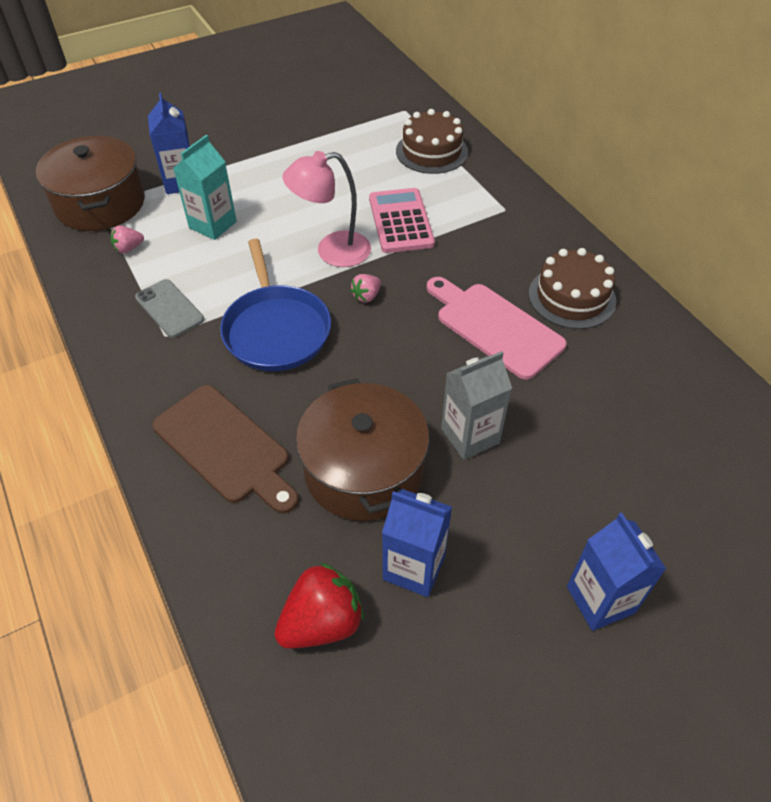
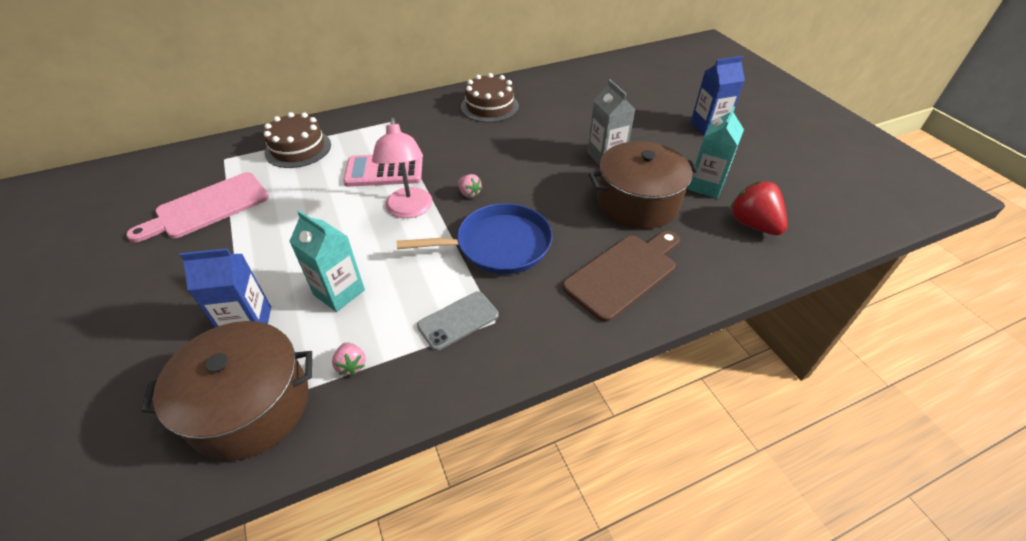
camera: 85 degrees left, 5 degrees down
(414, 567) = (705, 186): blue carton -> turquoise carton
(495, 327) = (512, 138): pink cutting board -> pink cutting board (208, 207)

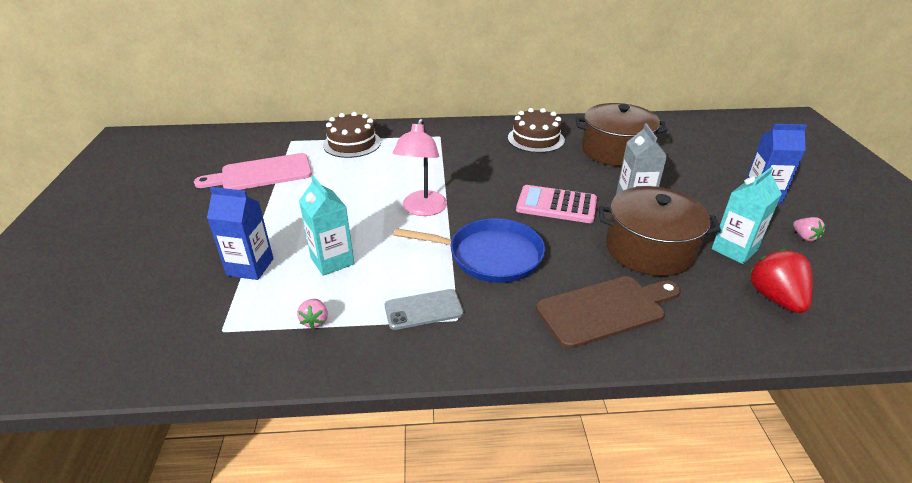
camera: 20 degrees right, 10 degrees down
(250, 406) = (221, 329): brown pot -> brown pot (615, 150)
(384, 171) = (415, 174): pink calculator -> pink calculator (556, 205)
(469, 193) = (483, 207): pink strawberry -> pink strawberry (804, 237)

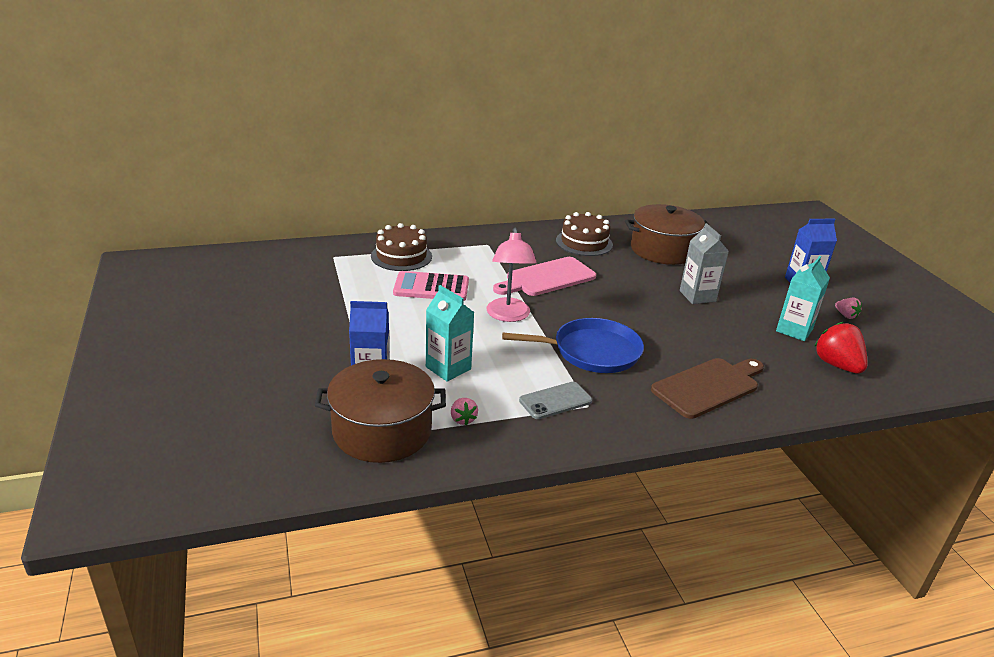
camera: 15 degrees left, 5 degrees down
(262, 173) = (324, 292): pink cutting board -> pink cutting board (547, 278)
(556, 205) = (630, 303): pink calculator -> pink calculator (431, 287)
(649, 249) = (725, 335): brown pot -> brown pot (382, 431)

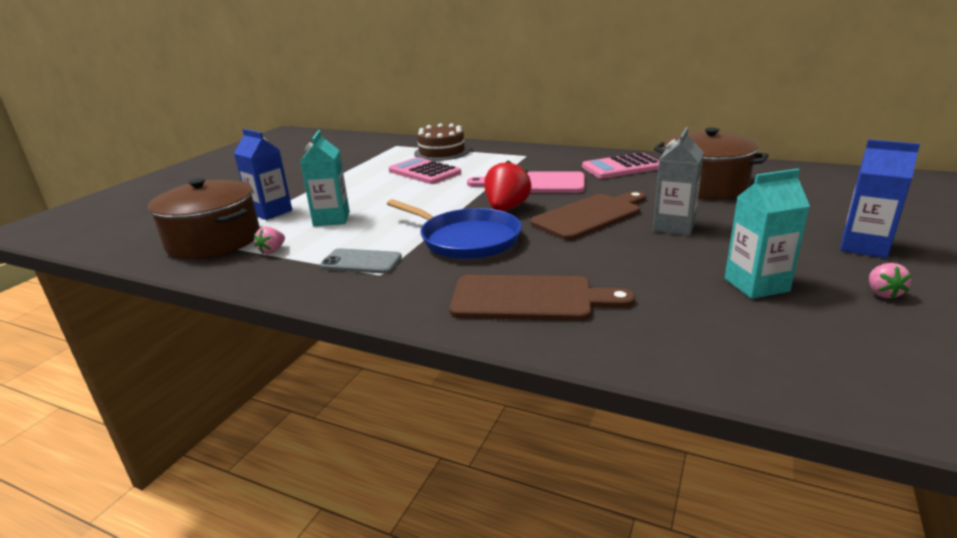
camera: 45 degrees right, 5 degrees down
(508, 316) = (446, 200): pink lamp -> none
(584, 242) = (622, 167): brown cake -> pink calculator
(637, 301) = (590, 216): none -> brown cutting board
(837, 365) = (759, 336): red strawberry -> red strawberry (506, 209)

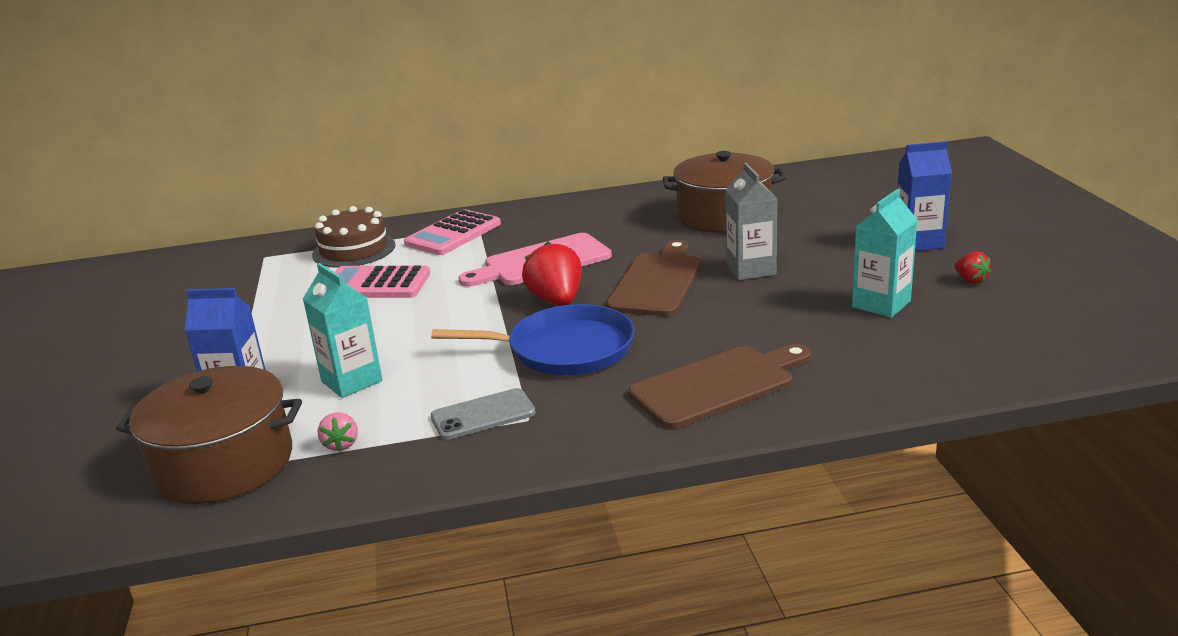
camera: 35 degrees left, 0 degrees up
(622, 167) = (613, 215): pink calculator -> pink calculator (453, 234)
(882, 293) = (970, 280): pink strawberry -> red strawberry

